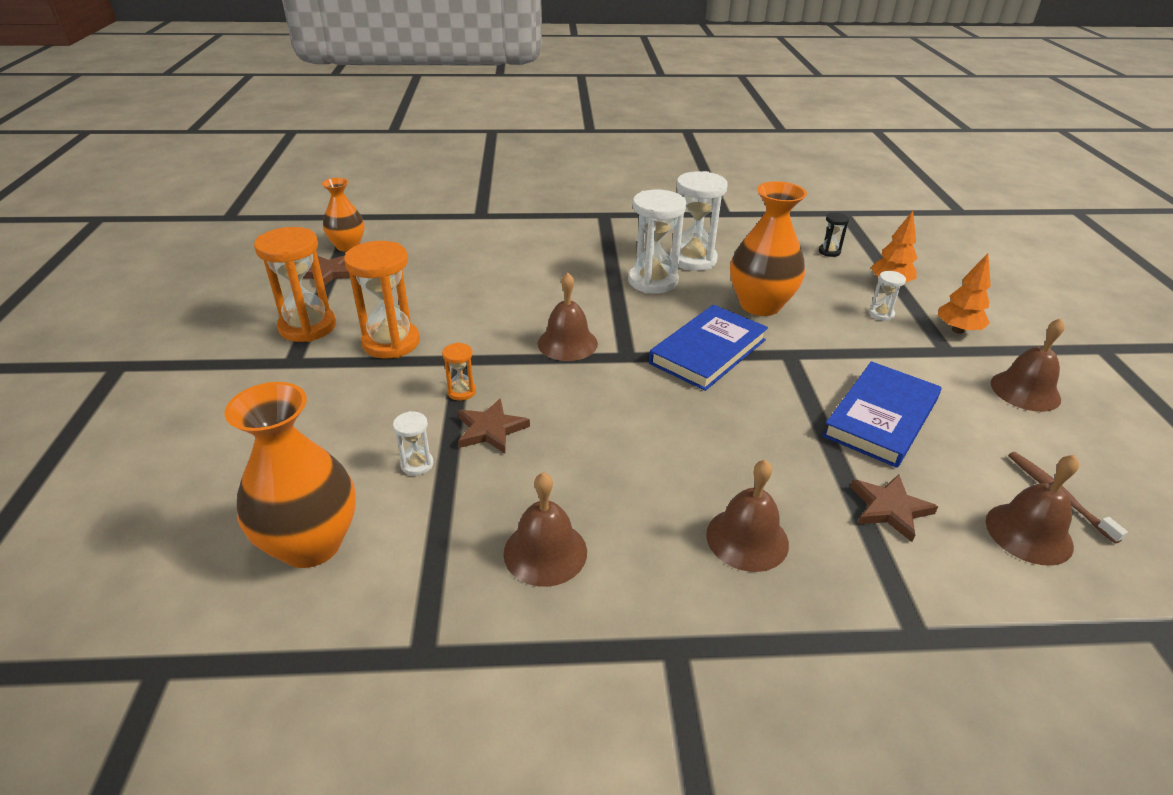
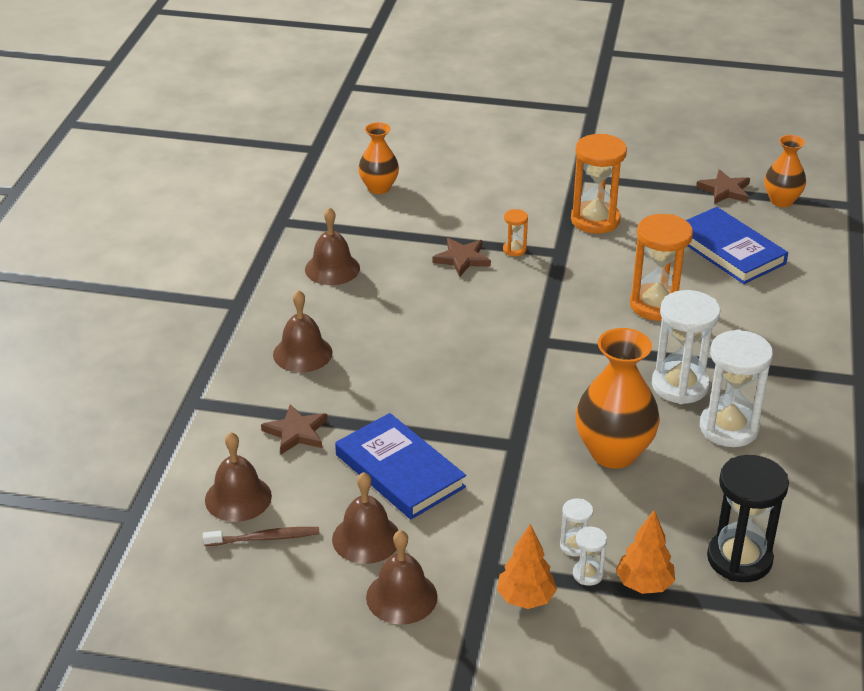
camera: 105 degrees right, 0 degrees up
(307, 327) = (629, 182): orange hourglass -> orange hourglass (656, 305)
(311, 544) = (379, 188): orange vase -> orange vase, size x0.61
(417, 464) = (435, 226): white hourglass -> white hourglass (587, 574)
(567, 343) = (571, 311): brown bell -> brown bell (366, 538)
(708, 351) = (534, 392): blue book -> blue book (729, 250)
(829, 252) = (739, 559): black hourglass -> black hourglass, size x2.14

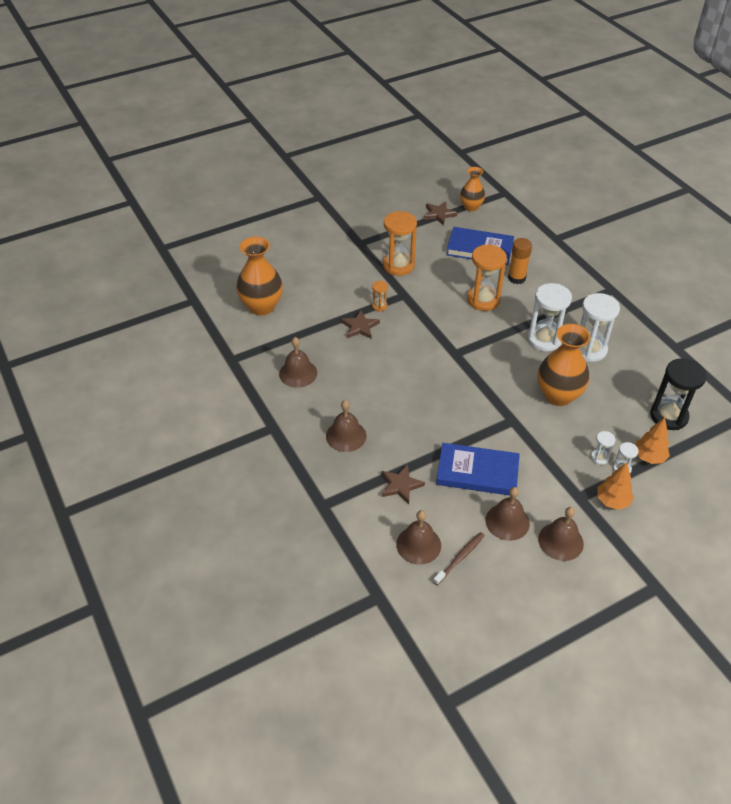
camera: 40 degrees left, 10 degrees up
(379, 188) = (261, 306): orange vase -> orange vase, size x1.63
(736, 303) = (516, 278): none -> orange glue stick

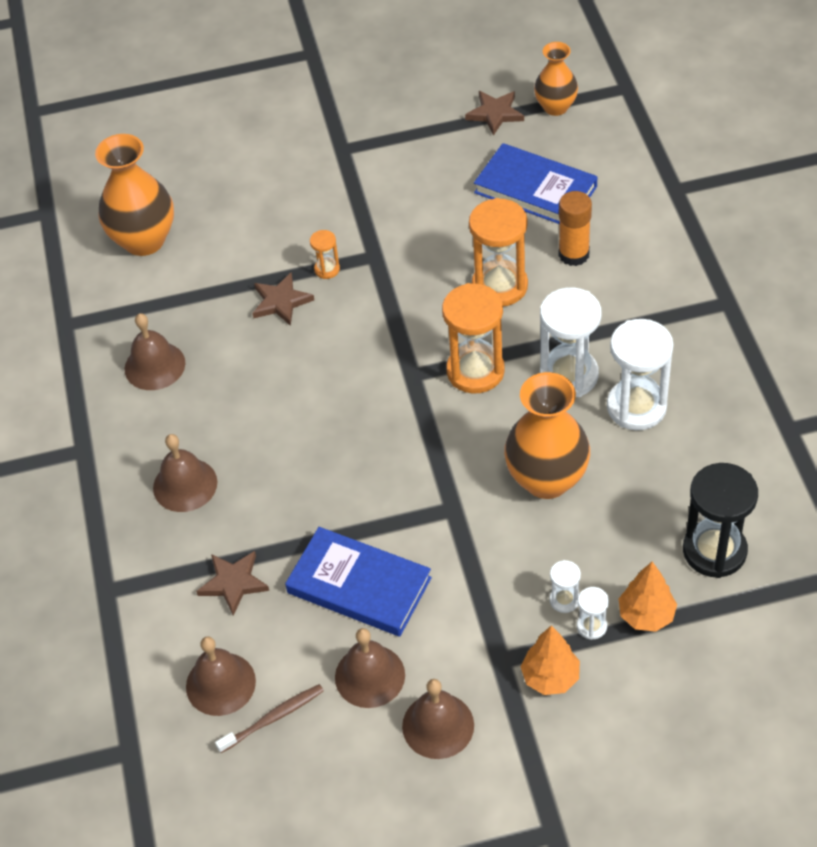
camera: 20 degrees right, 5 degrees up
(398, 265) = (387, 200): orange hourglass -> orange hourglass (475, 371)

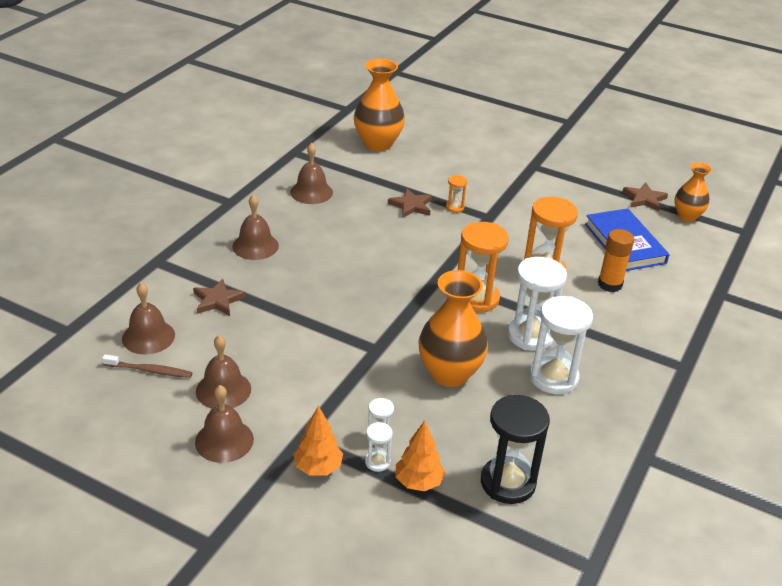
camera: 35 degrees right, 15 degrees down
(359, 585) = (277, 346): blue book -> none

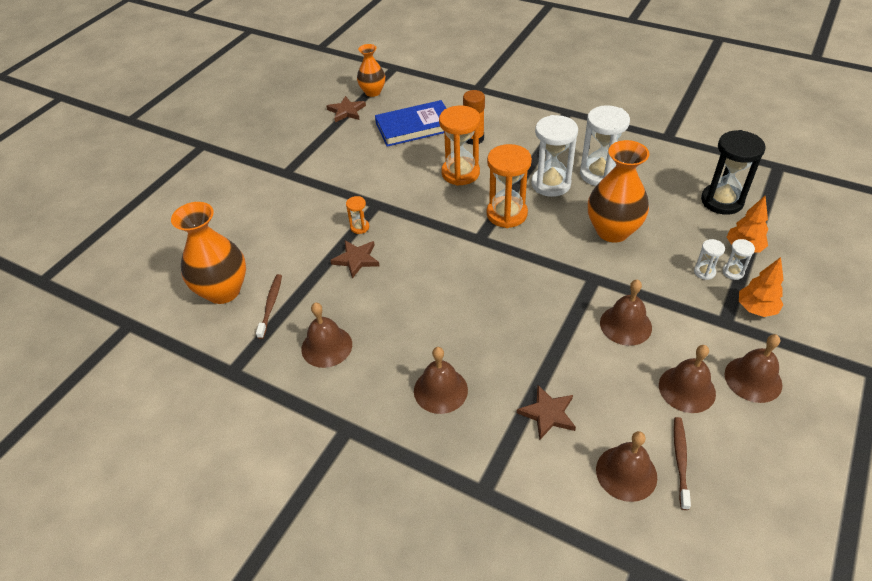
camera: 85 degrees left, 10 degrees up
(309, 362) = (625, 325): none -> brown bell
(360, 165) = (271, 305): none -> brown toothbrush

